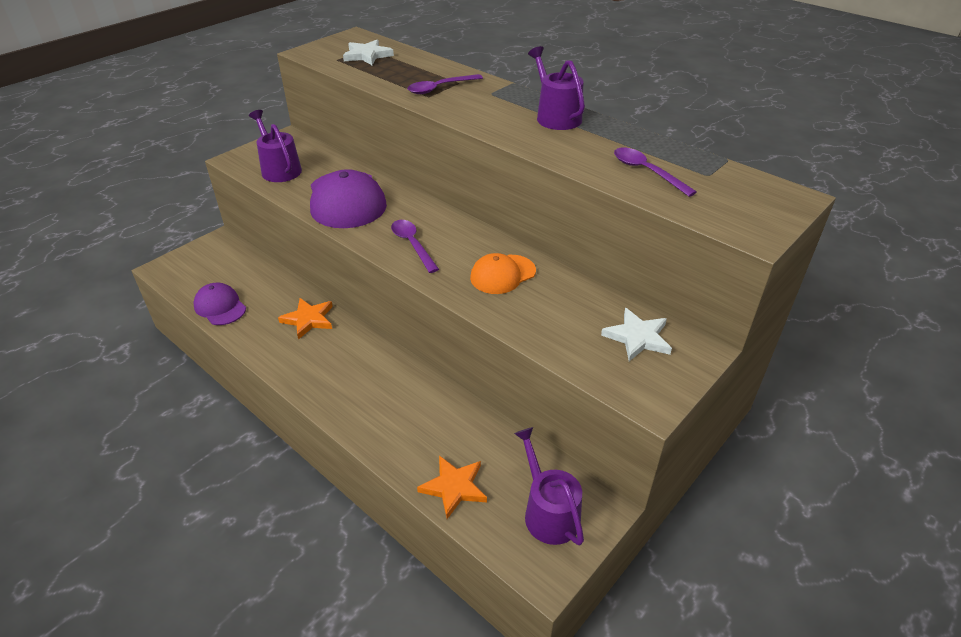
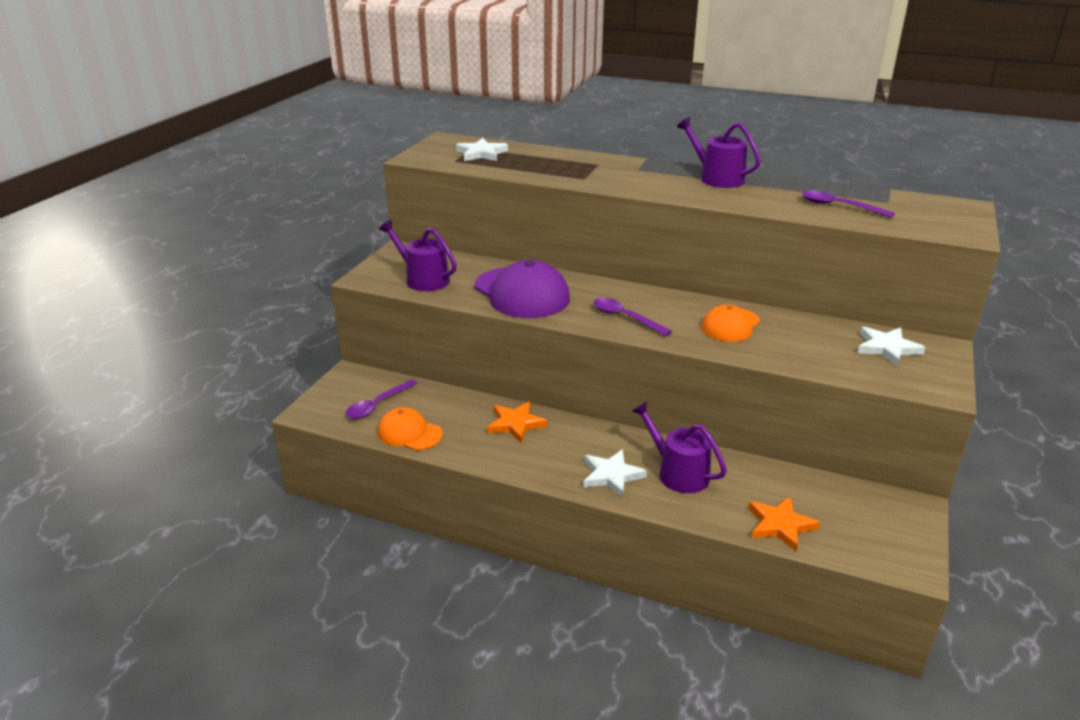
camera: 20 degrees left, 10 degrees down
(220, 307) = (409, 433): purple cap -> orange cap
(347, 392) = (611, 475): none -> white star
(440, 88) = (587, 171): purple spoon -> purple spoon (377, 405)
(548, 512) = (875, 521): purple watering can -> purple watering can (678, 473)

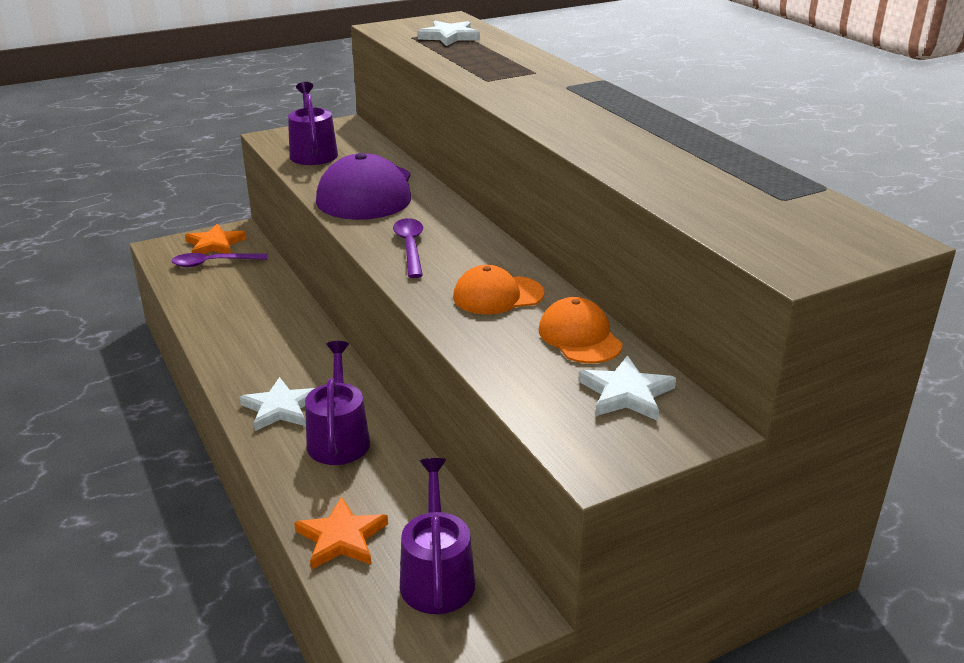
camera: 40 degrees right, 0 degrees up
(409, 433) = (197, 295): orange cap -> orange cap (580, 337)
(516, 424) = (284, 326): orange star -> orange star (215, 244)
(717, 178) = (628, 117): purple watering can -> purple watering can (437, 576)
(839, 206) = (699, 184): purple spoon -> none

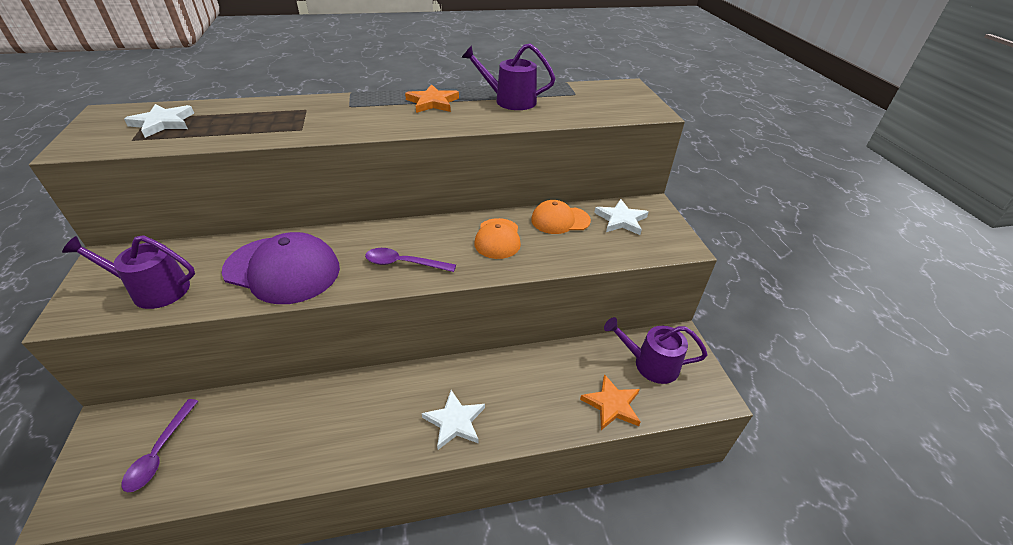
camera: 75 degrees left, 10 degrees up
(215, 244) = (116, 447): orange star -> orange star (432, 102)
(339, 438) = (507, 389): purple watering can -> purple watering can (510, 101)

